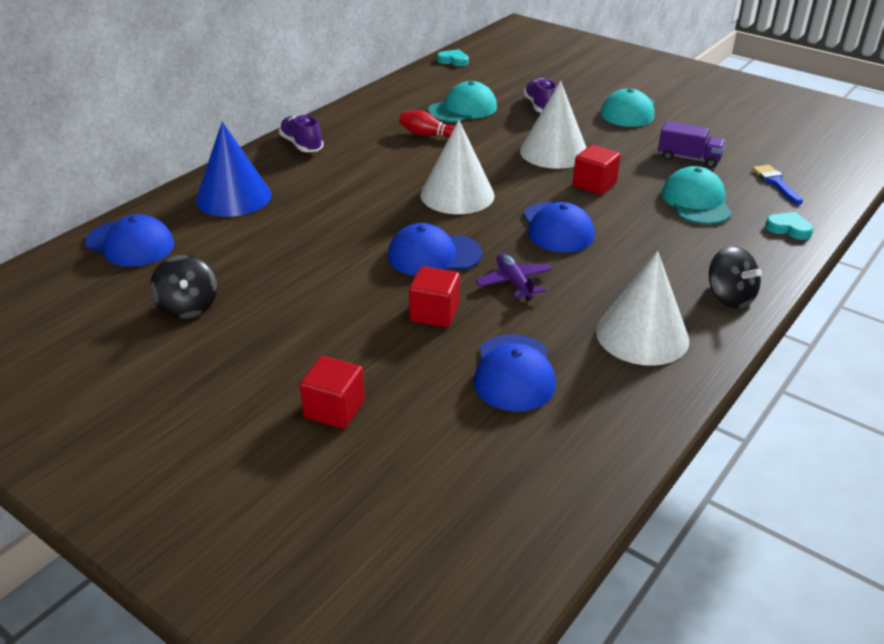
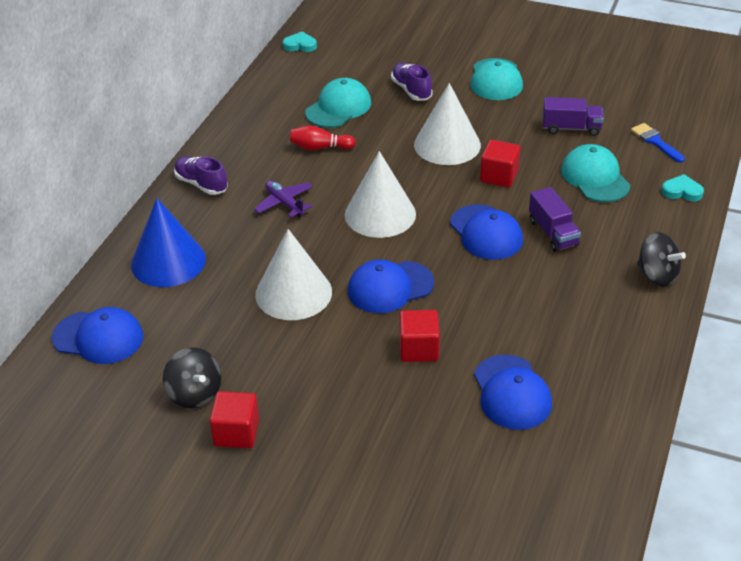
camera: 15 degrees left, 5 degrees up
(334, 409) = (379, 464): red cube -> red cube (236, 433)
(514, 282) = (473, 301): purple plane -> purple plane (284, 203)
(629, 240) = (553, 233): none -> purple truck
(642, 335) = (600, 330): white cone -> white cone (293, 293)

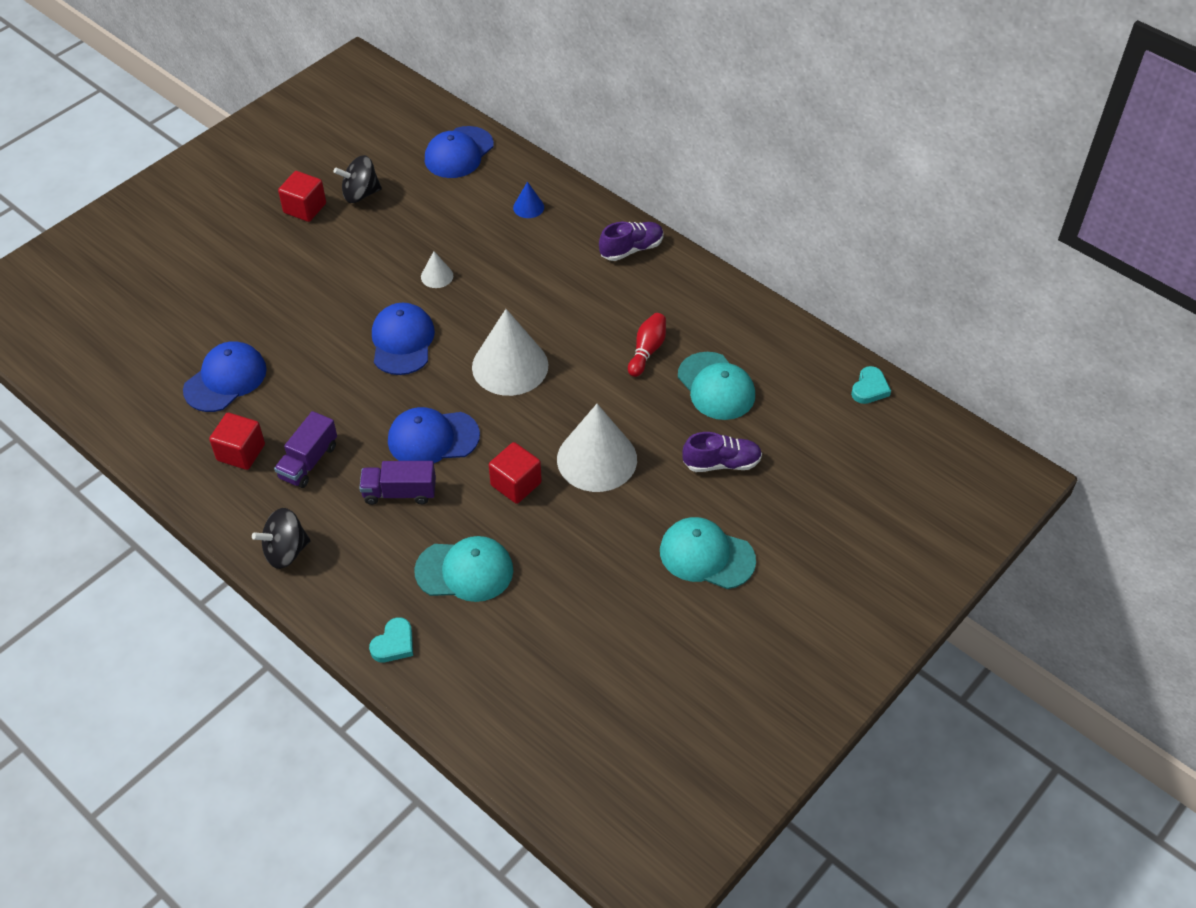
camera: 110 degrees right, 10 degrees up
(168, 261) = (528, 207): blue cone -> blue cone, size x0.45
(284, 203) = (567, 300): purple plane -> none
(293, 293) = (437, 276): white cone -> white cone, size x0.45
(419, 349) = (315, 337): red cube -> red cube (241, 452)
(511, 393) = (225, 379): blue cap -> blue cap turned 120 degrees clockwise
(571, 128) = (567, 590): purple truck -> purple truck (308, 461)
(655, 142) = (496, 665): blue brush -> none

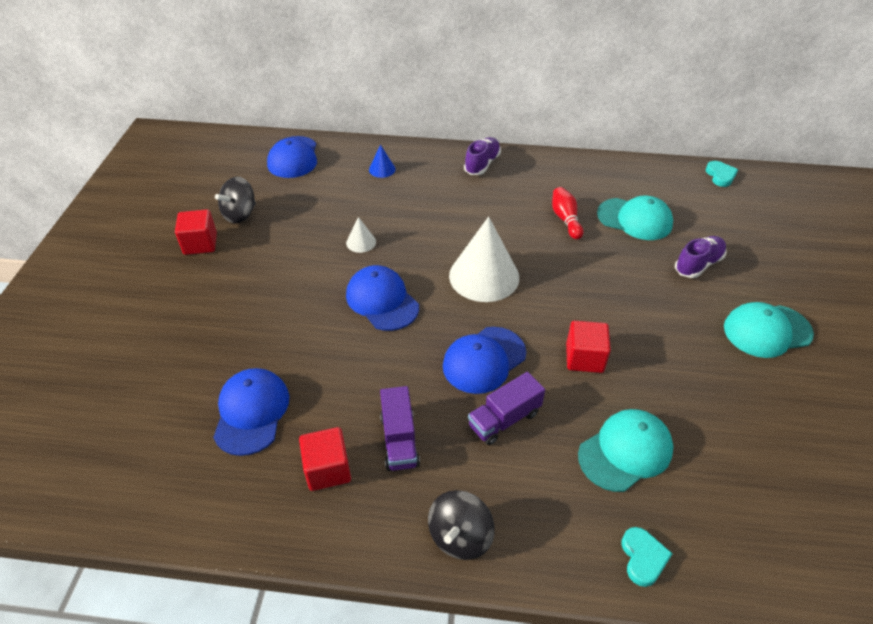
camera: 35 degrees left, 5 degrees down
(597, 459) = (618, 307): white cone -> none

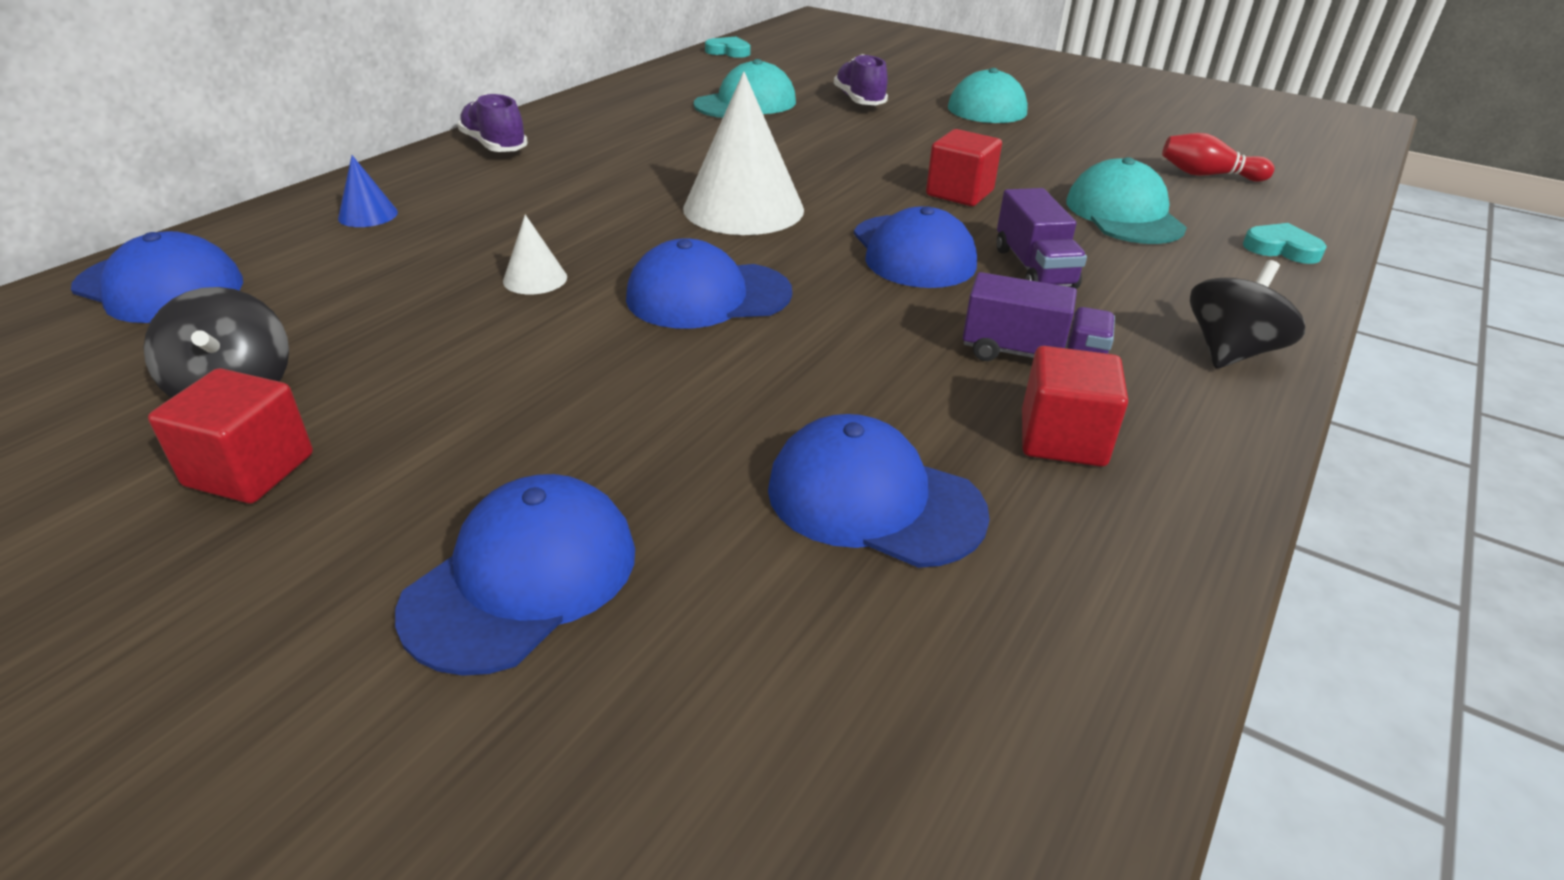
camera: 65 degrees left, 10 degrees down
(172, 333) = (523, 579): none -> blue cap
(460, 536) = (1230, 352): black spinning top -> black spinning top turned 105 degrees counterclockwise
(565, 219) = (695, 134): red bowling pin -> red bowling pin (1208, 175)

